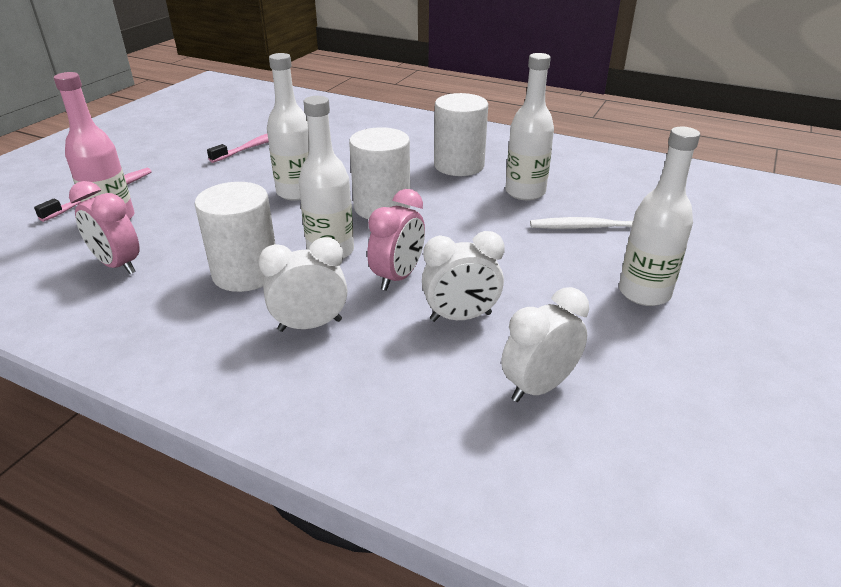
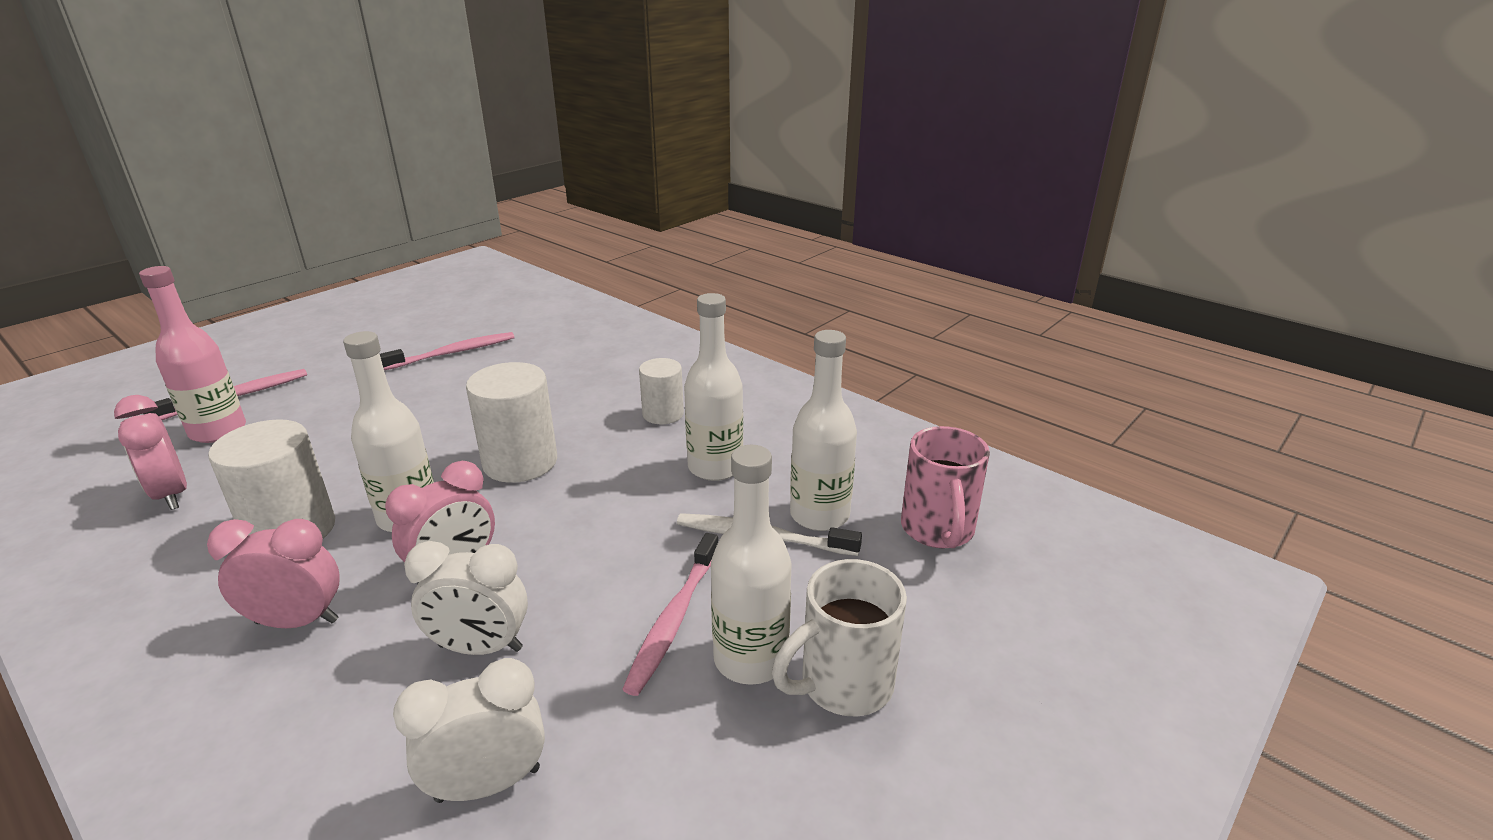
camera: 15 degrees right, 5 degrees down
(296, 192) = (440, 425): white bottle -> white bottle (819, 515)
(310, 325) = (297, 621): white clock -> pink clock
(459, 165) = (663, 414): white cylinder -> white cylinder, size x0.62
(576, 280) = (674, 619): none -> pink toothbrush
(699, 208) = (938, 530): none -> pink mug
(711, 296) = (843, 685): none -> white mug

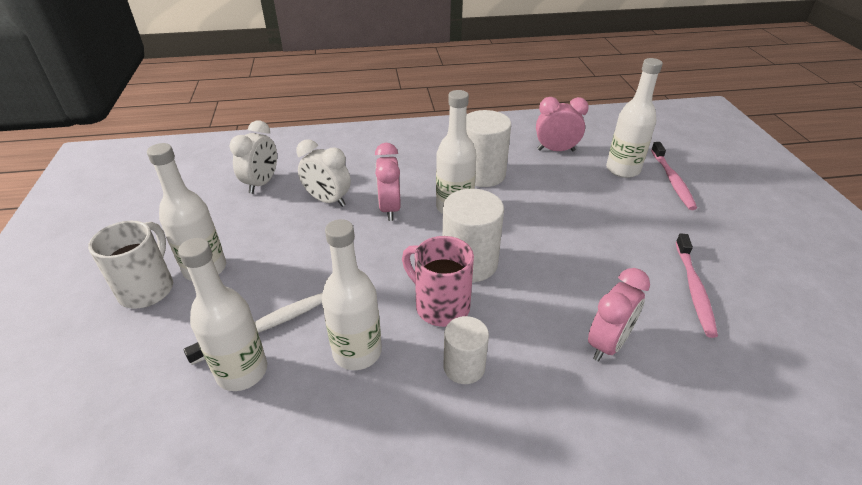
camera: 130 degrees right, 10 degrees up
(218, 431) = (622, 169): pink bottle -> white bottle
(297, 621) = (407, 165): pink clock -> pink clock (607, 344)
(480, 648) = (327, 200): white clock -> white clock turned 105 degrees counterclockwise
(674, 619) = (262, 258): pink toothbrush -> none
(938, 530) = (140, 427): pink mug -> pink mug (440, 306)

